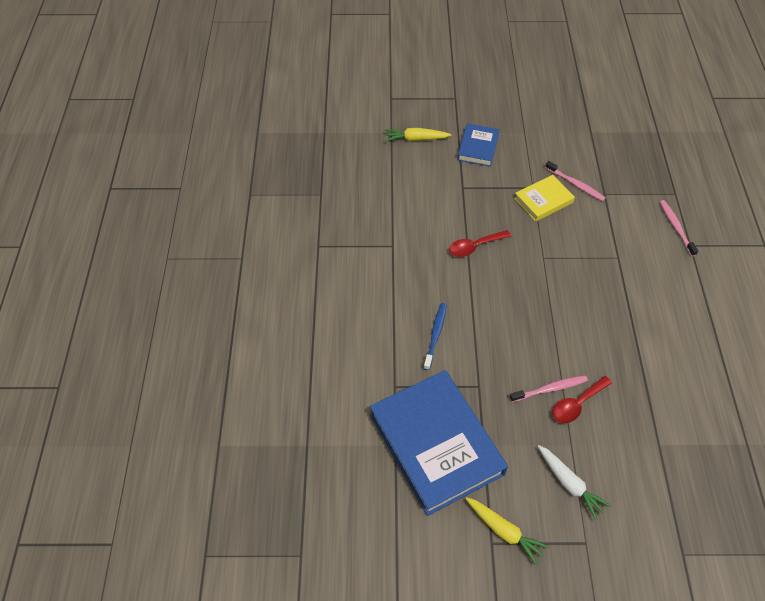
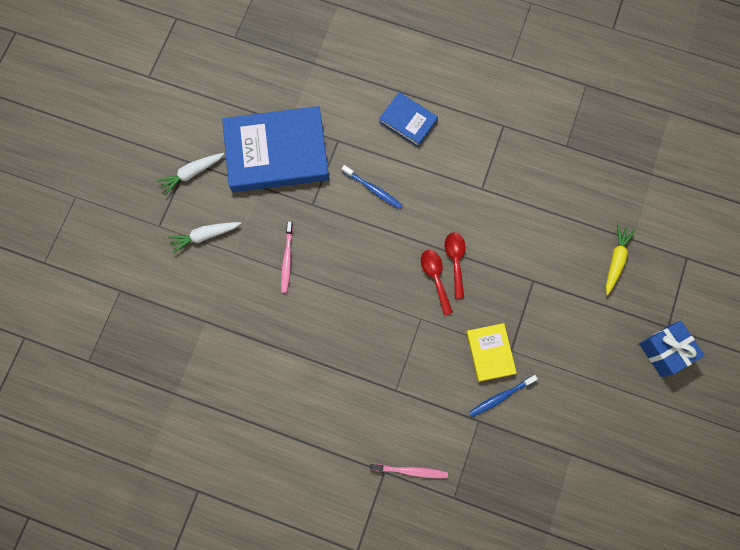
camera: 110 degrees right, 20 degrees up
(476, 96) = (664, 351): none -> blue gift
(478, 147) = (584, 319): blue book -> blue book (408, 121)
(504, 531) = (191, 173): yellow carrot -> white carrot
(575, 184) = (500, 397): pink toothbrush -> blue toothbrush
(577, 404) = (265, 274): red spoon -> red spoon (435, 277)

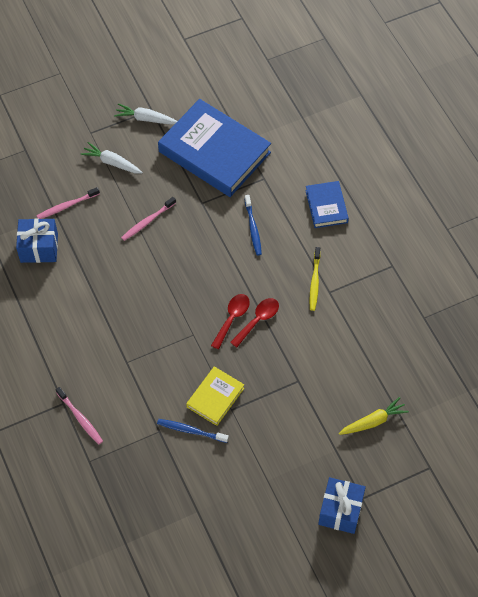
camera: 45 degrees right, 15 degrees down
(208, 307) = (66, 206): none -> pink toothbrush
(224, 363) = (39, 248): none -> blue gift
(463, 191) = (314, 282): none -> yellow toothbrush

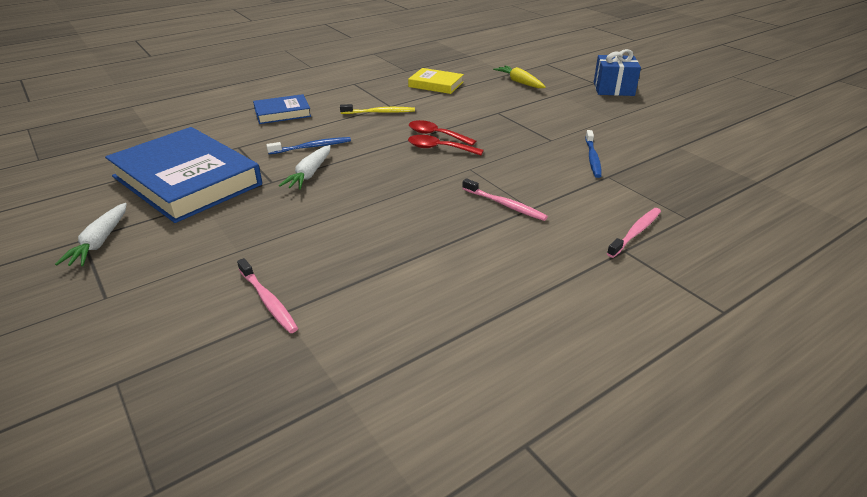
camera: 100 degrees left, 25 degrees down
(39, 248) = (359, 320): blue gift -> none
(112, 162) = (182, 264): white carrot -> white carrot (309, 174)
(147, 221) = (302, 218): pink toothbrush -> pink toothbrush (505, 205)
(214, 152) = (187, 180): blue book -> blue book turned 75 degrees counterclockwise
(215, 397) = (543, 149): yellow book -> yellow book (436, 84)

